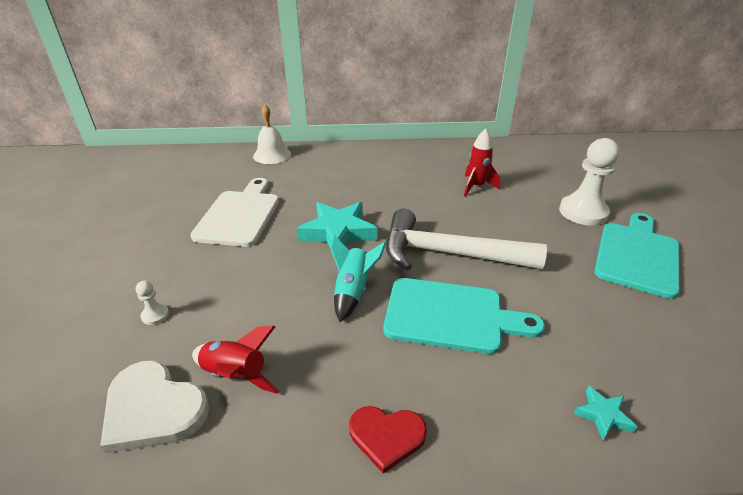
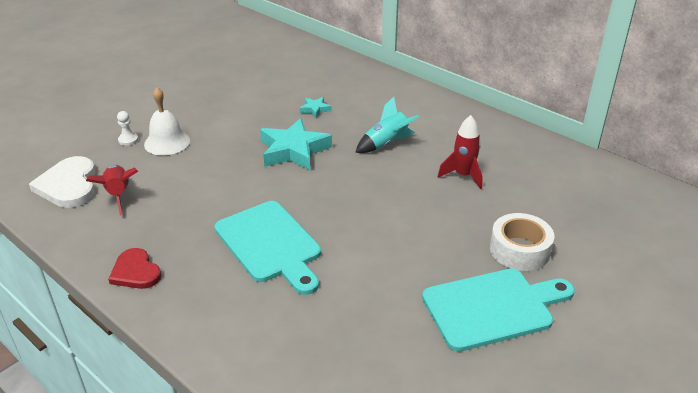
camera: 45 degrees right, 0 degrees up
(240, 215) = (254, 103): white cutting board -> none
(272, 155) = (345, 67): white bell -> white bell (167, 142)
(353, 291) = (240, 192): turquoise rocket -> turquoise rocket (386, 144)
(448, 253) = (341, 209): white hammer -> none
(583, 212) = (519, 250): white pawn -> white tape
(602, 415) = (254, 355): turquoise star -> turquoise star (315, 109)

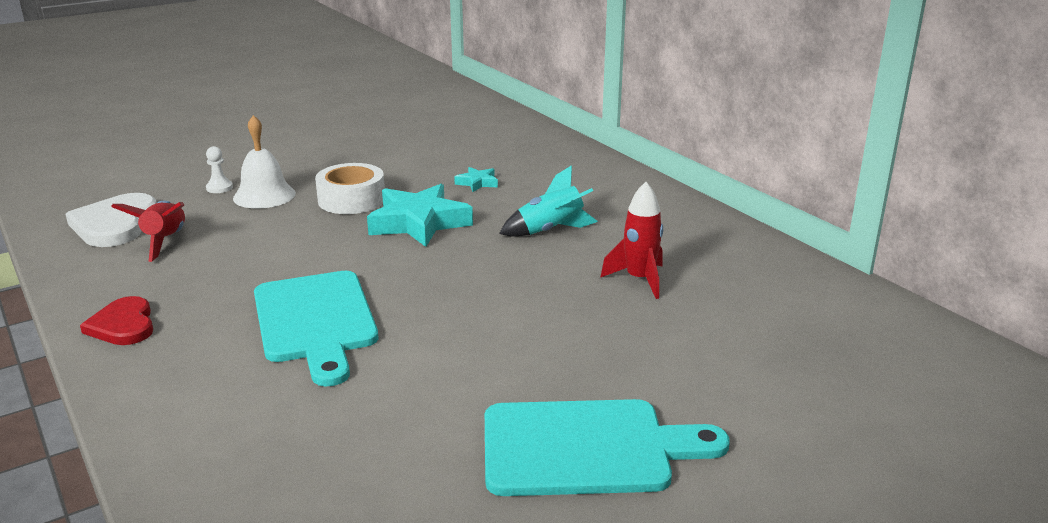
camera: 15 degrees right, 10 degrees down
(519, 250) = (672, 381): white tape -> white tape (351, 200)

